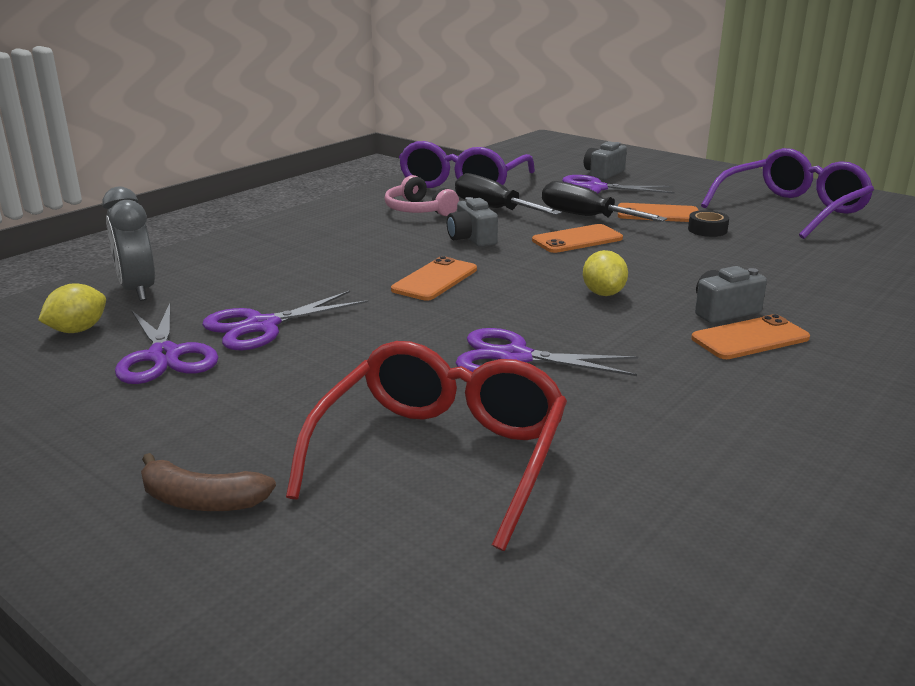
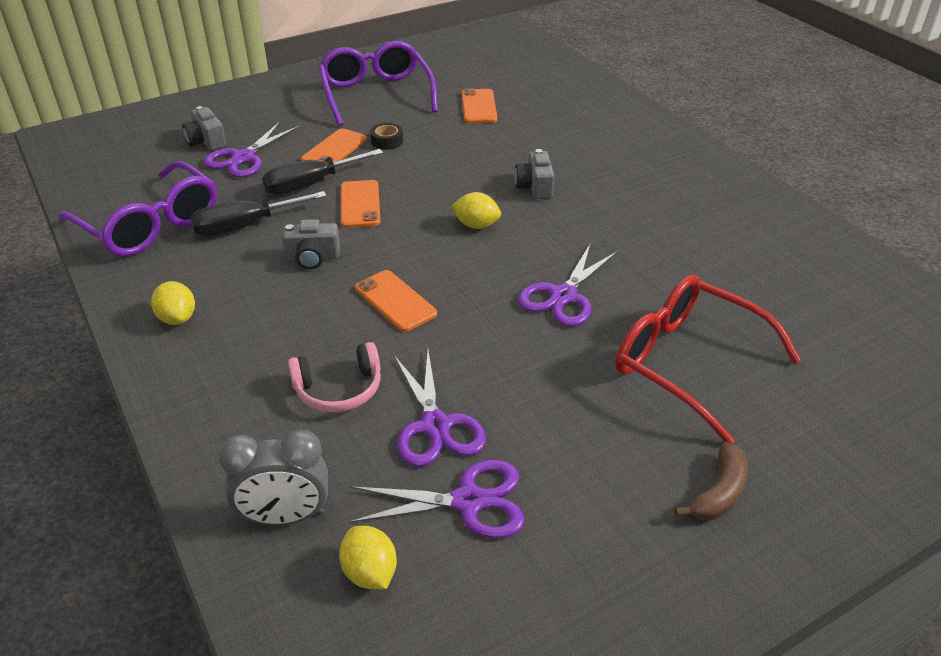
camera: 70 degrees left, 15 degrees up
(352, 214) = (177, 318): none -> yellow lemon
(418, 210) = (205, 271): pink headphones -> pink headphones (339, 389)
(750, 338) = (579, 192): orange phone -> orange phone (479, 107)

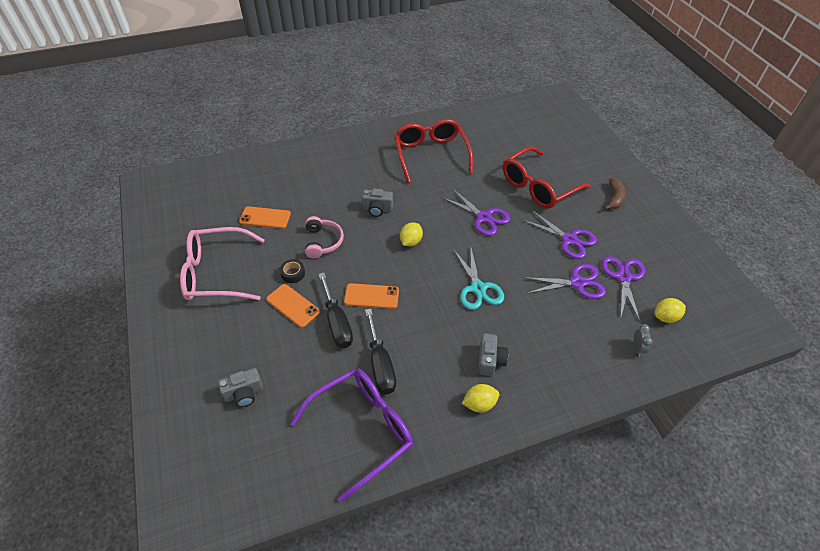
camera: 80 degrees left, 10 degrees up
(243, 158) = (282, 365): purple scissors -> purple scissors (569, 239)
(285, 516) = (637, 348): grey clock -> grey clock, size x0.52
(313, 258) = (427, 326): grey camera -> grey camera (490, 360)
(339, 389) = (549, 320): pink headphones -> pink headphones (323, 242)
(376, 94) = (216, 273): purple glasses -> pink glasses
(395, 301) = (478, 288): orange phone -> turquoise scissors
(697, 223) = (430, 154): none -> red glasses
(719, 492) = (614, 198): brown banana -> brown banana turned 60 degrees clockwise

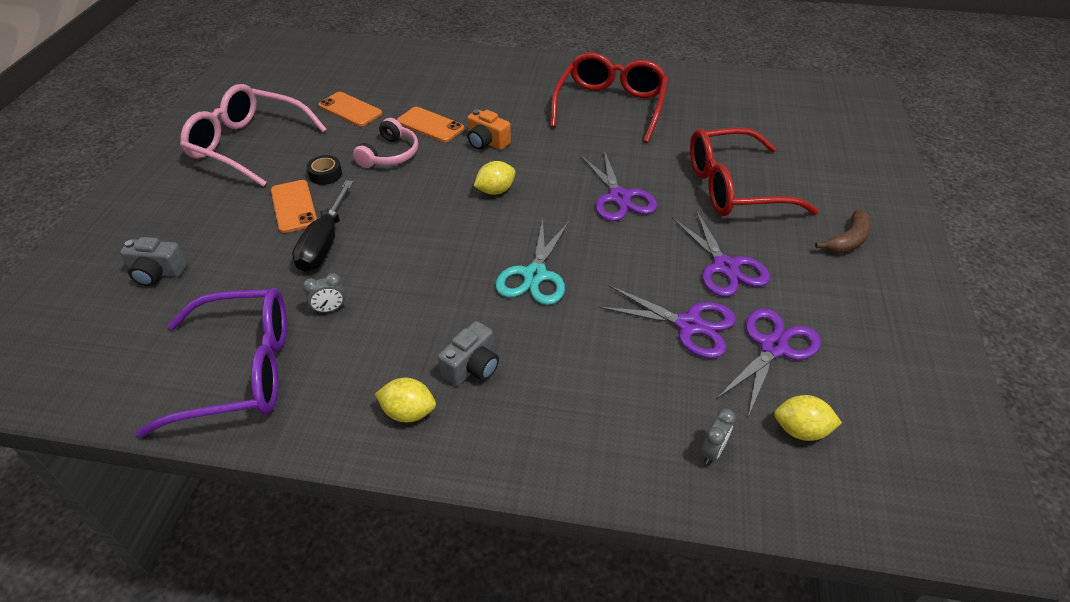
camera: 30 degrees right, 5 degrees down
(371, 296) = (391, 231): orange phone -> orange phone (430, 125)
(377, 209) = (487, 142): grey camera -> orange camera
(380, 364) = (330, 309): black screwdriver -> grey clock

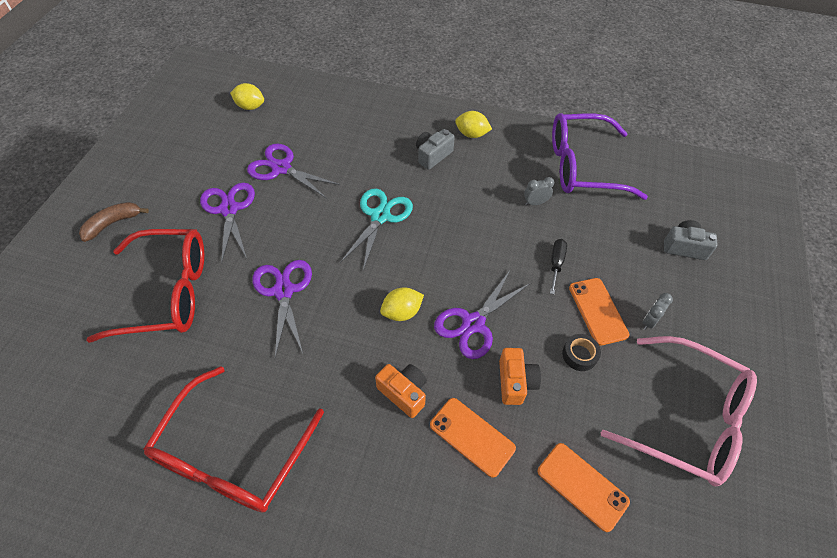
camera: 175 degrees left, 10 degrees up
(324, 243) = (556, 264): black screwdriver -> black screwdriver, size x0.57
(390, 154) = (515, 382): pink headphones -> orange camera
(712, 451) = (304, 102): grey clock -> grey clock (649, 321)
(773, 347) = (234, 149): purple scissors -> purple scissors (473, 323)

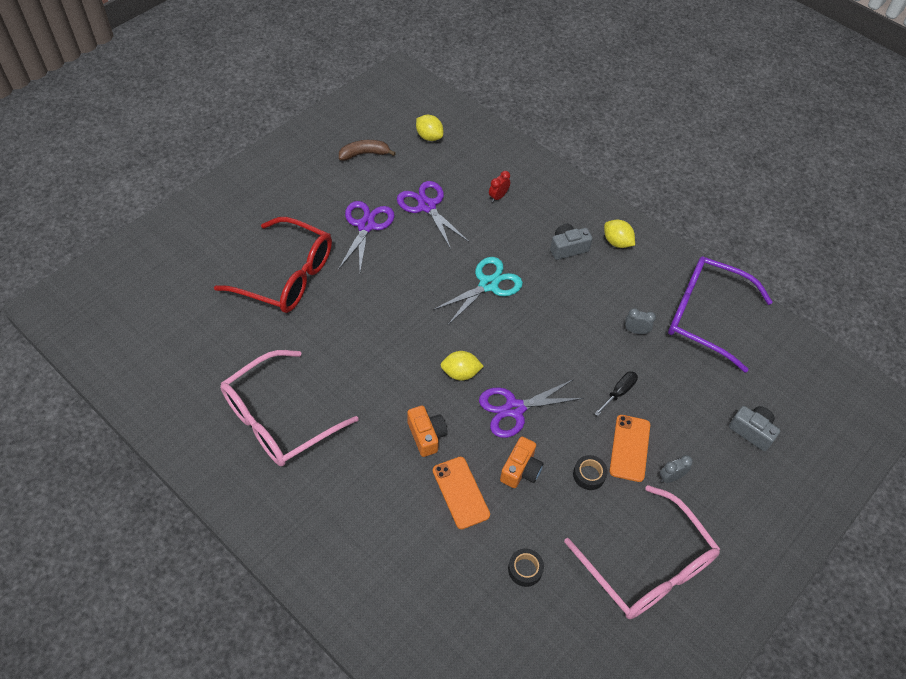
camera: 25 degrees right, 0 degrees up
(113, 223) = (270, 200): brown banana -> brown banana (364, 154)
(232, 455) = (278, 419): red glasses -> pink glasses
(284, 291) = (375, 314): purple scissors -> none
(344, 135) = (498, 197): none -> red clock
(582, 486) = (525, 569): orange phone -> black tape

